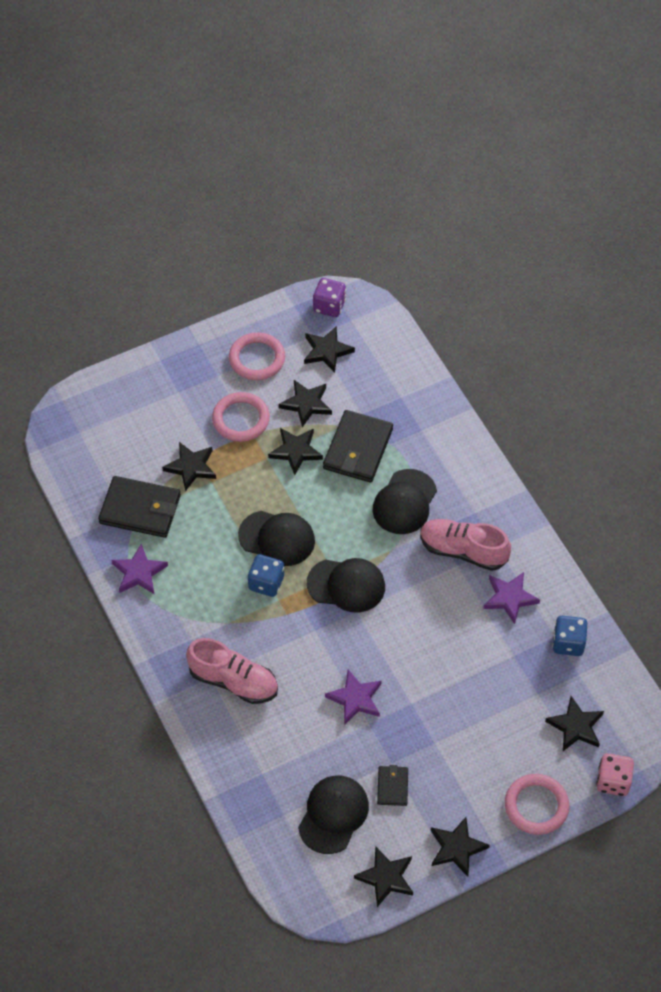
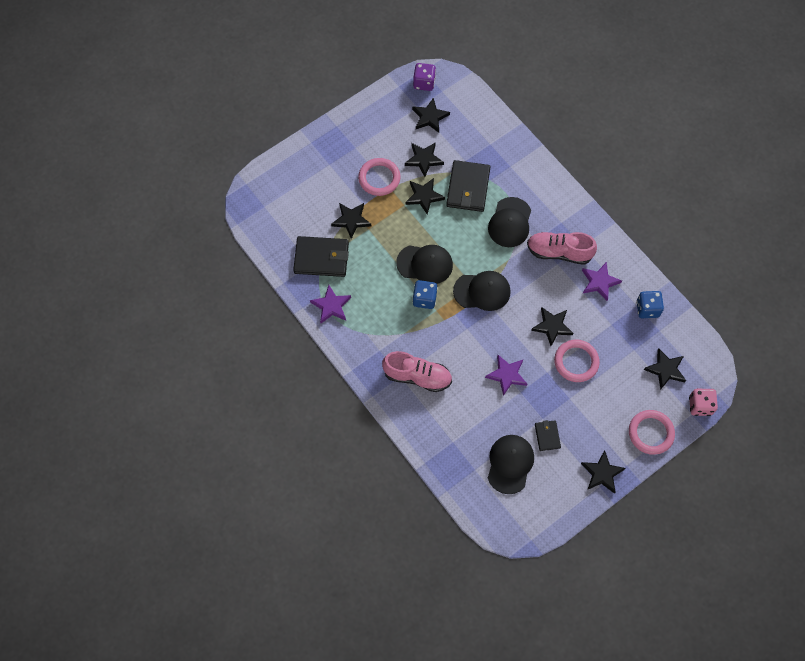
camera: 10 degrees left, 10 degrees up
(257, 359) = (381, 131): pink ring -> pink ring (576, 362)
(386, 878) = (557, 504): black star -> black star (552, 326)

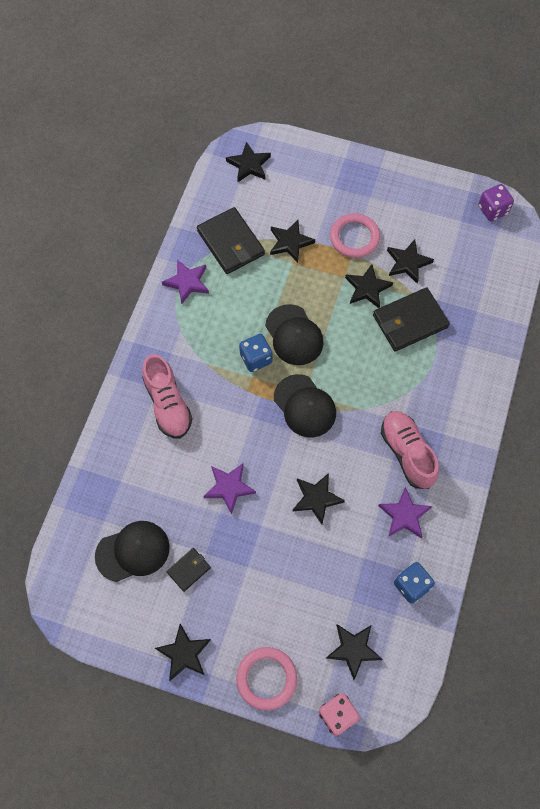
camera: 55 degrees right, 0 degrees up
(430, 117) = (459, 238): black star -> black star (249, 165)
(510, 222) = (403, 384): black cap -> none
(576, 362) = (293, 548): pink ring -> none

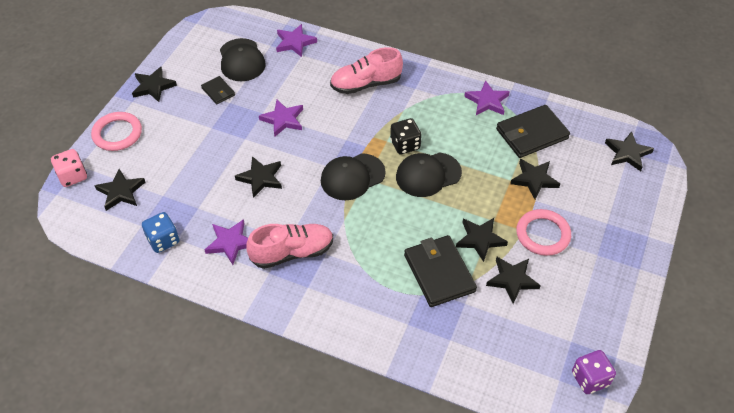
camera: 95 degrees right, 15 degrees down
(99, 492) = (295, 42): none -> purple star
(256, 358) = (405, 145): blue dice -> black dice

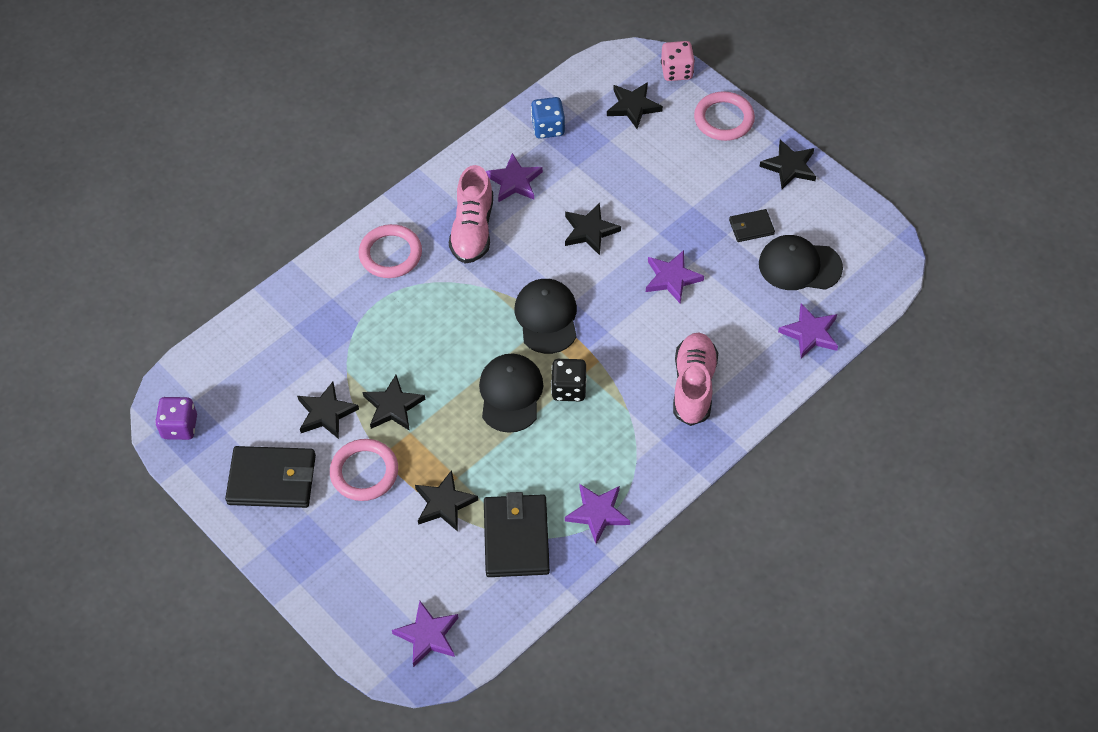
camera: 115 degrees right, 5 degrees up
(343, 300) = (390, 254): none -> pink ring
(439, 273) = (374, 349): black wallet -> black wallet (272, 480)
(627, 153) = (427, 635): black star -> purple star

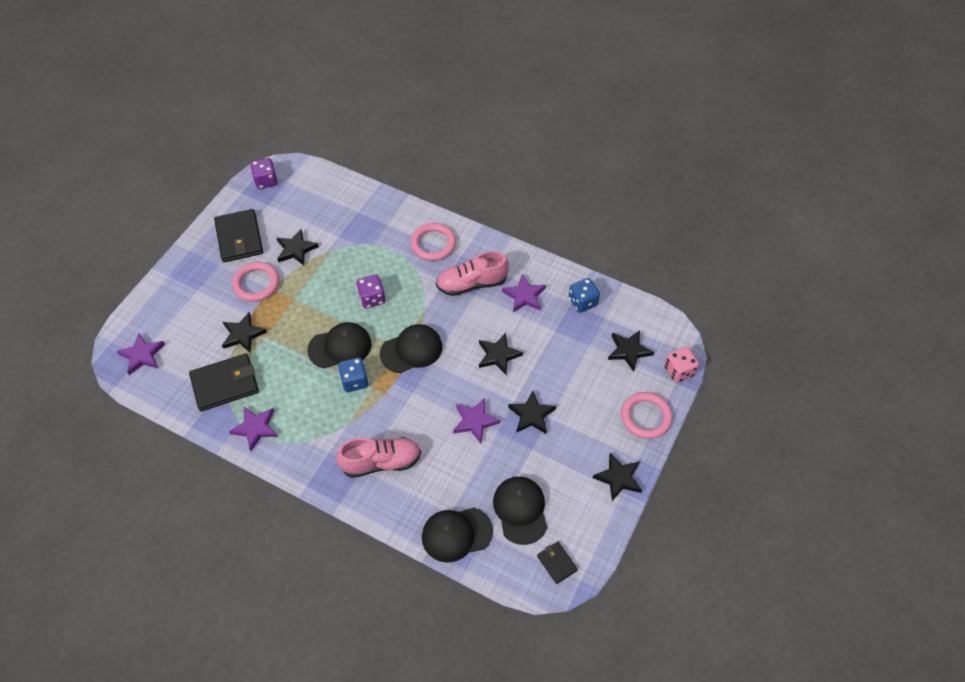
camera: 70 degrees right, 0 degrees up
(393, 406) = (311, 283): black star -> black star (531, 415)
(448, 342) = (372, 298): none -> purple dice
(569, 389) = (354, 381): black dice -> blue dice
(751, 227) = (545, 464): black wallet -> black wallet (557, 563)
(810, 333) = (456, 534): purple star -> black cap

